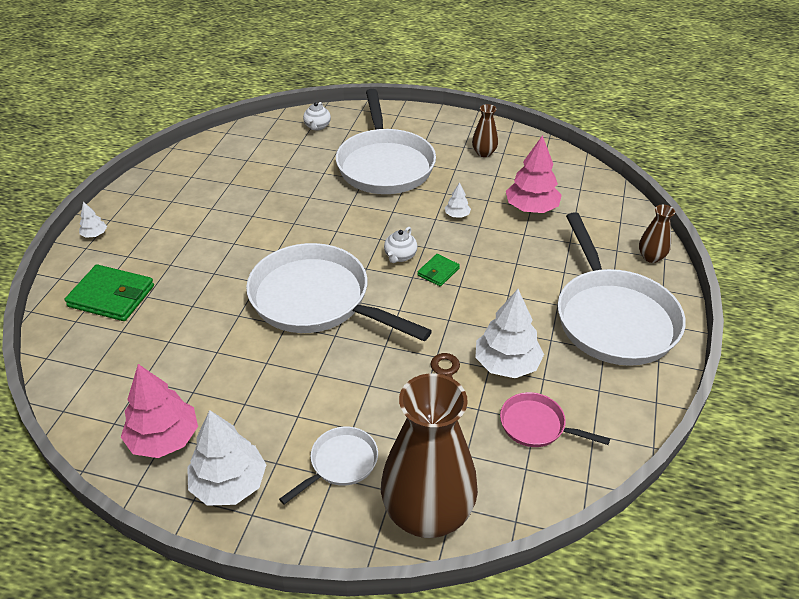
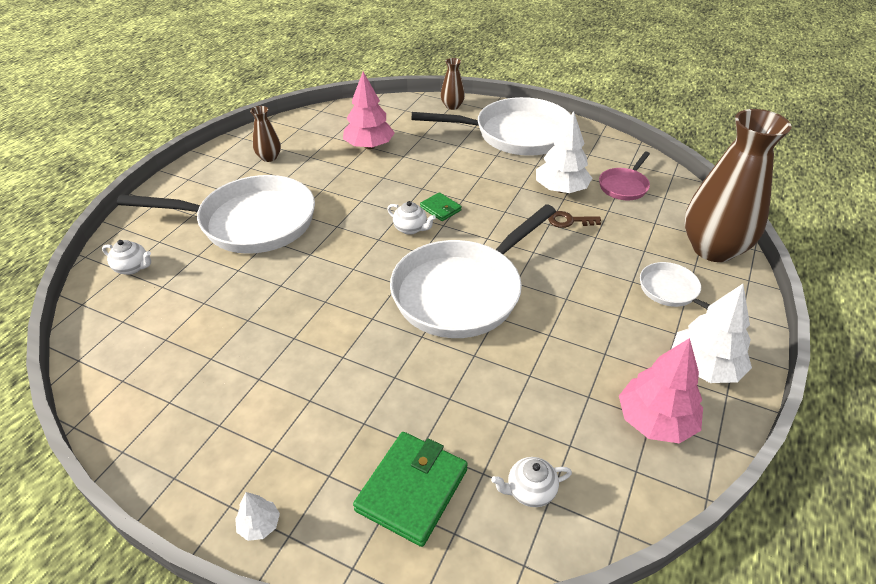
camera: 80 degrees left, 0 degrees up
(103, 358) = (529, 491): none -> white teapot
(457, 215) = (361, 187): white tree -> none

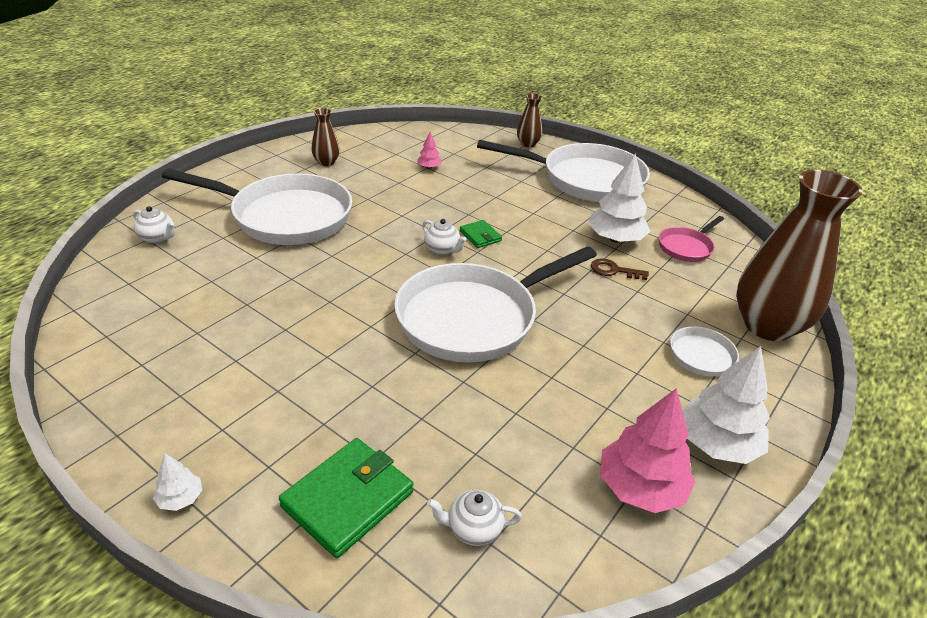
camera: 10 degrees right, 5 degrees down
(369, 146) = (429, 167): pink tree -> pink tree, size x0.47

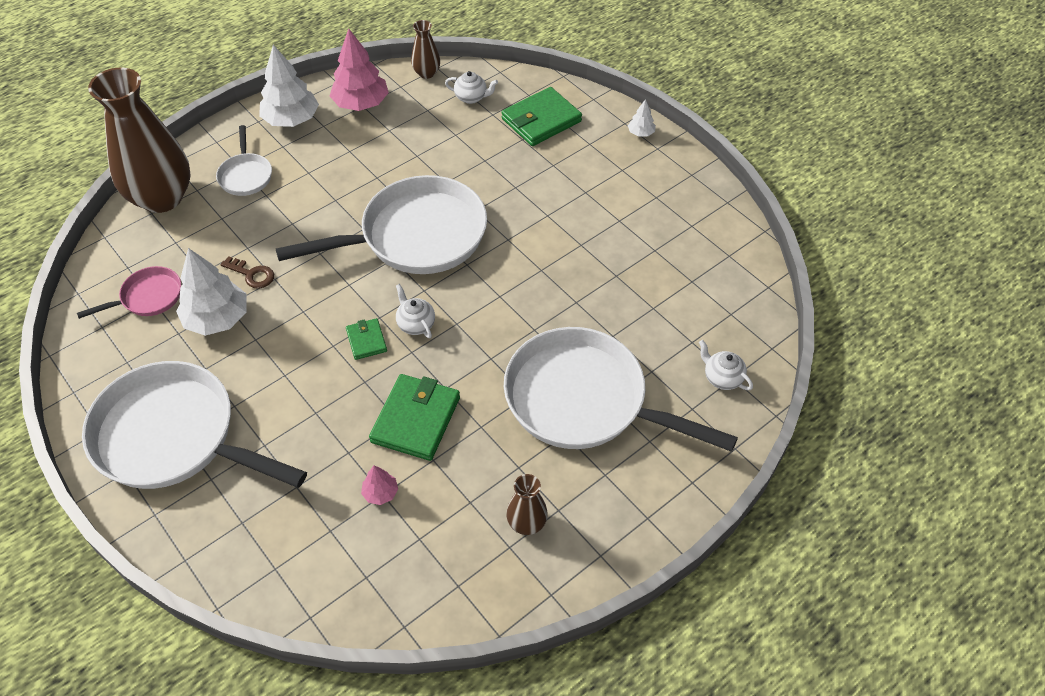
camera: 165 degrees left, 15 degrees up
(419, 198) = (415, 419): none -> green wallet
(528, 144) = (200, 547): brown vase -> brown vase (426, 73)

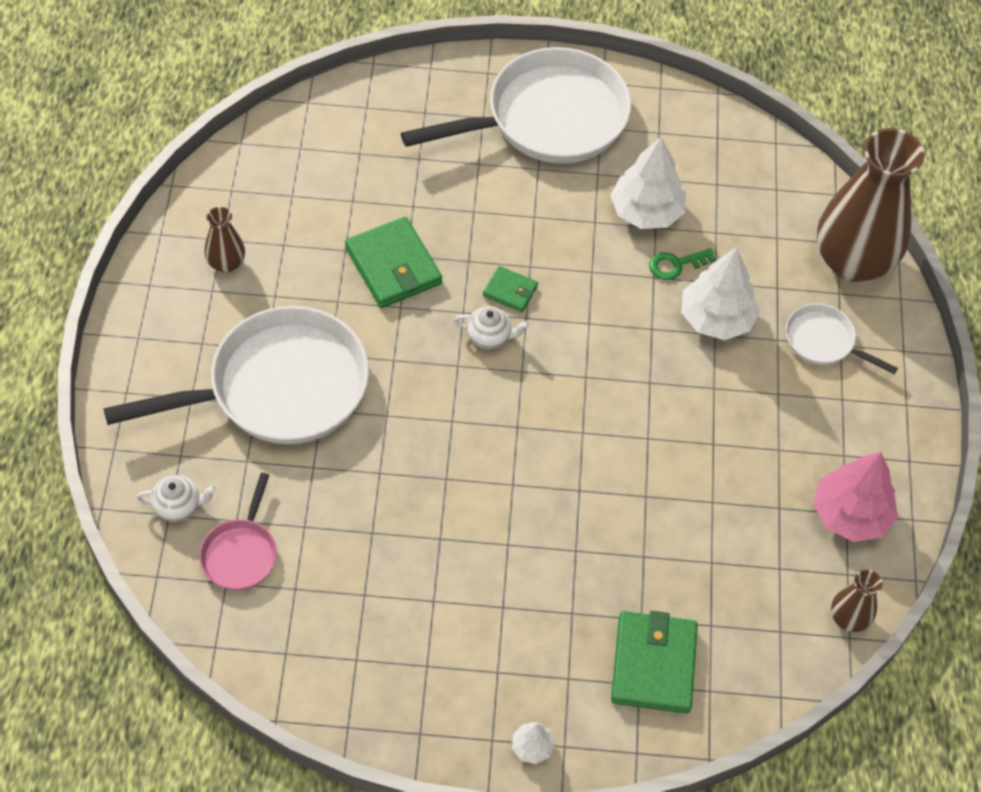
camera: 130 degrees right, 5 degrees up
(148, 297) = (722, 182): pink pan -> pink pan (241, 553)
(252, 274) = (676, 265): brown key -> green key
(291, 120) = (881, 434): white tree -> white tree (716, 318)
(380, 493) = (355, 200): pink tree -> none
(416, 236) = (595, 414): white pan -> none
(471, 97) = (760, 628): white teapot -> none

